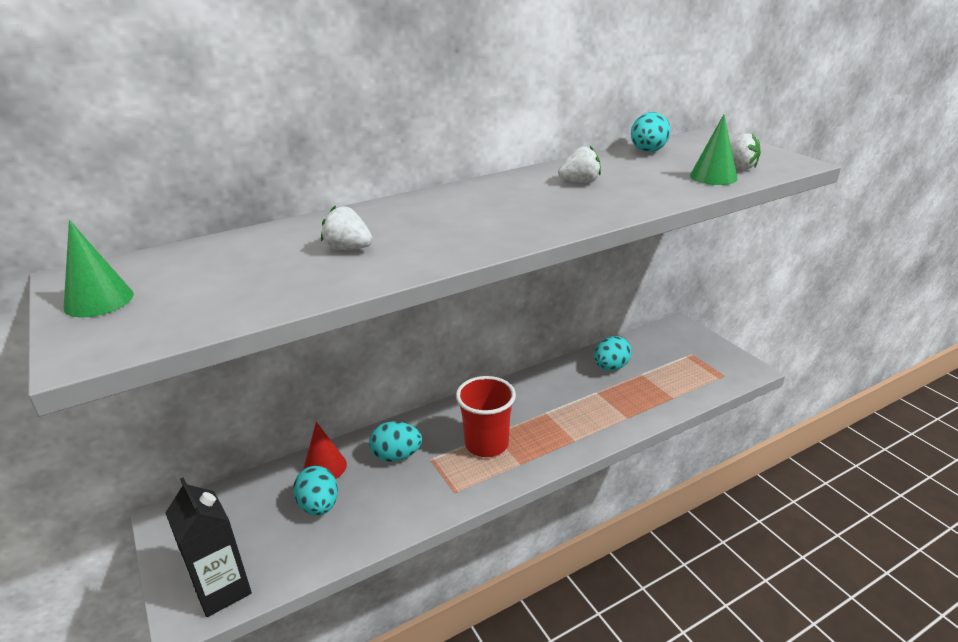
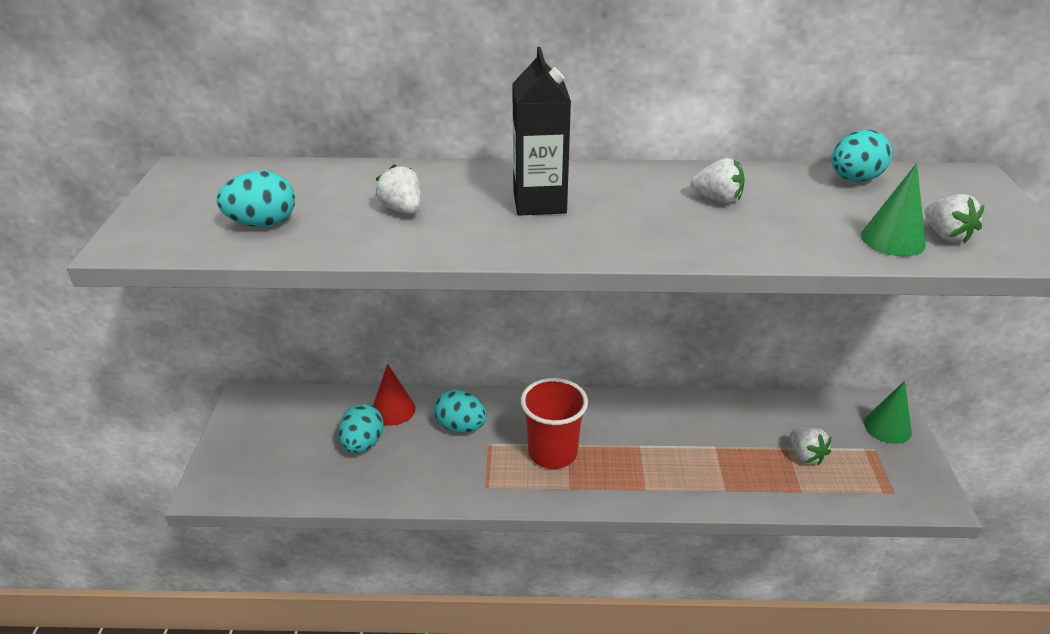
camera: 30 degrees right, 5 degrees up
(99, 301) = (177, 199): green cone -> green cone (887, 427)
(222, 590) = (243, 481): black carton -> black carton (539, 203)
(610, 367) = (756, 425): turquoise egg -> turquoise egg (262, 224)
(656, 374) = (806, 455): none -> white strawberry

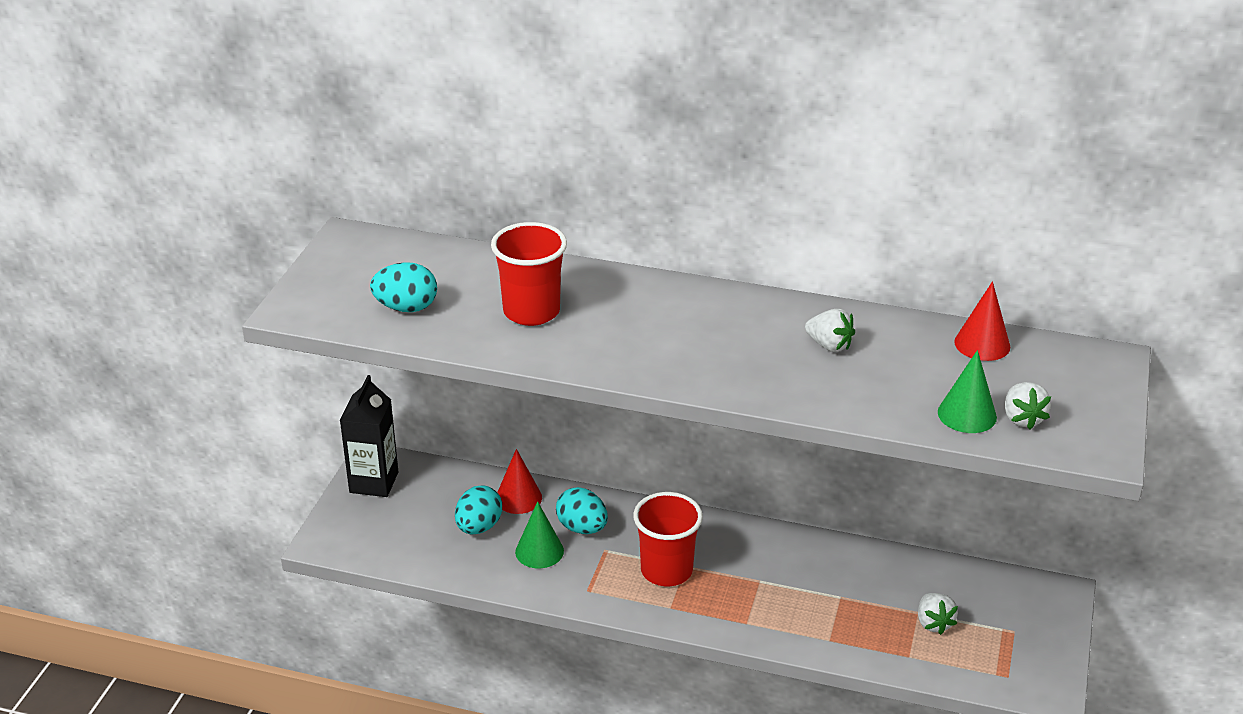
camera: 15 degrees right, 0 degrees up
(402, 210) = (531, 312): white strawberry -> red cup
(539, 203) = (658, 323): black carton -> black carton (374, 482)
(854, 179) = (982, 344): turquoise egg -> red cone
(887, 427) = (1043, 612): green cone -> green cone (539, 551)

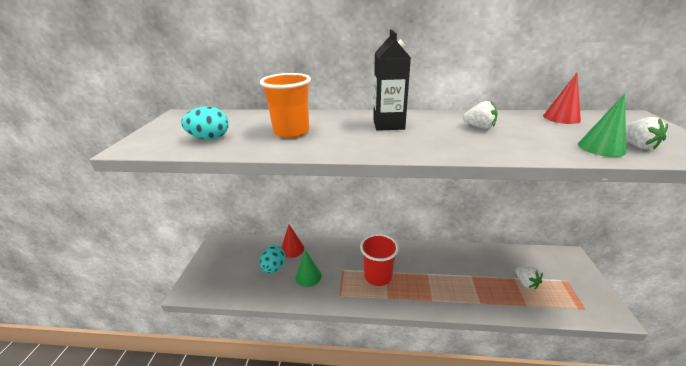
camera: 10 degrees left, 5 degrees down
(374, 482) = (217, 252): black carton -> black carton (388, 125)
(531, 312) = (291, 132): red cup -> orange cup
(582, 528) = (327, 259): turquoise egg -> none

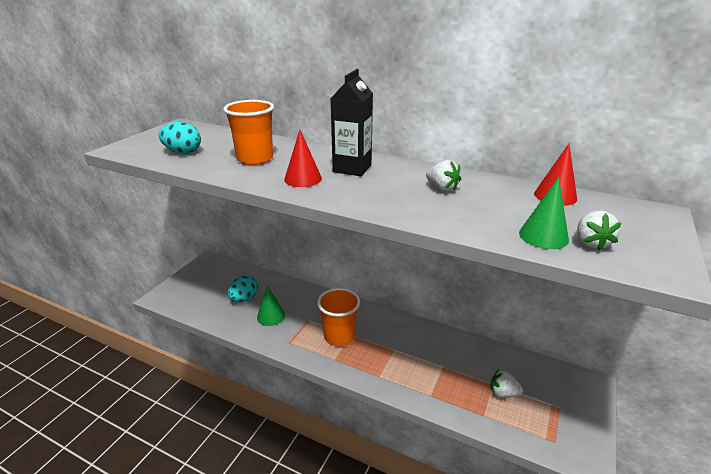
camera: 20 degrees right, 0 degrees up
(292, 249) = (272, 286): red cone -> red cone (303, 179)
(378, 276) = (339, 336): red cup -> orange cup
(526, 283) = (503, 393): white strawberry -> white strawberry turned 105 degrees clockwise

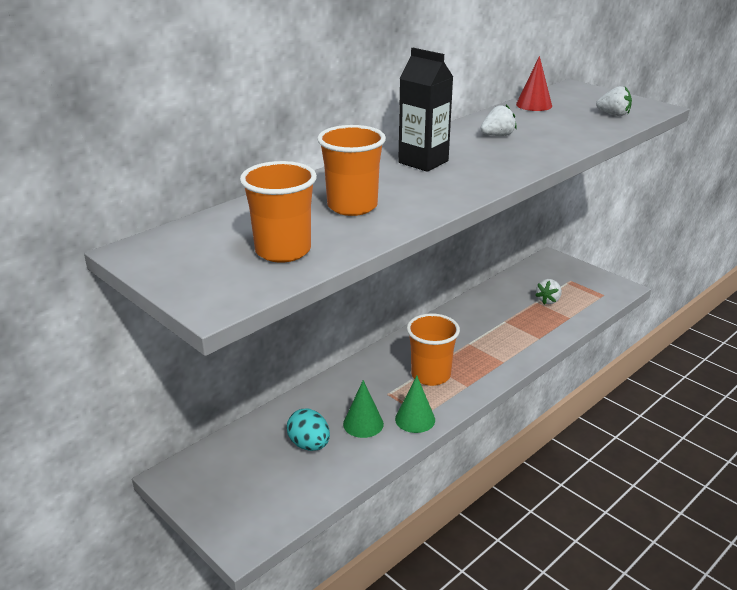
camera: 70 degrees left, 0 degrees up
(183, 152) = (283, 251): turquoise egg -> orange cup
(303, 179) = (437, 187): red cone -> none
(543, 236) = (599, 124): green cone -> green cone (415, 419)

